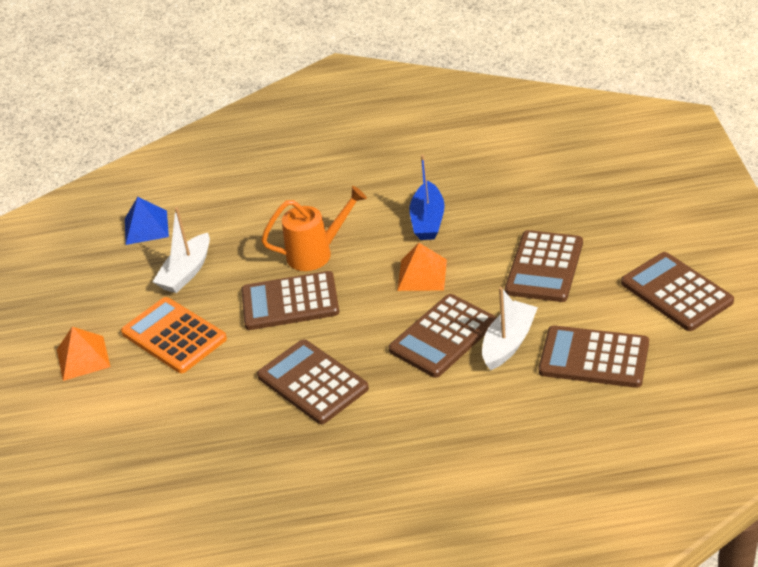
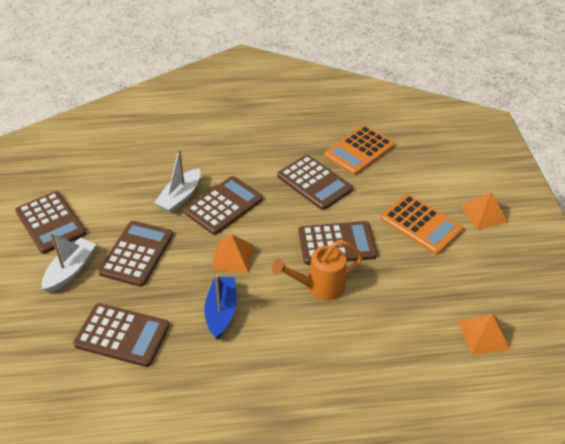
camera: 175 degrees right, 5 degrees up
(146, 227) = (483, 335): blue pyramid -> orange pyramid
(186, 272) = (428, 280): white boat -> white boat (70, 270)
(235, 444) = (359, 151): none -> orange calculator
(594, 358) = (128, 182): brown calculator -> brown calculator (122, 335)

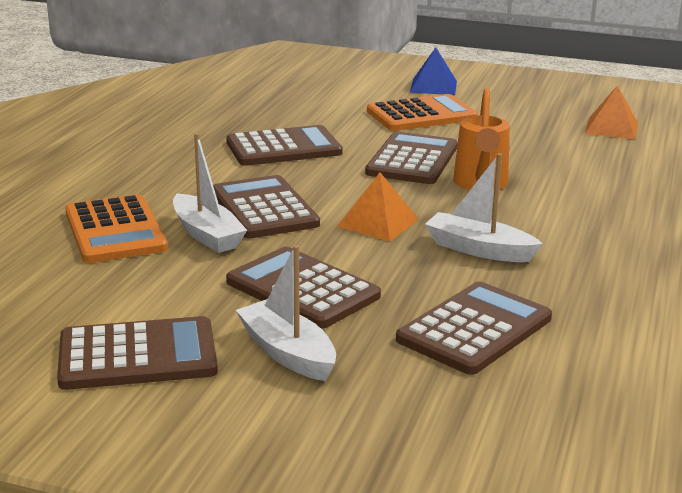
camera: 65 degrees left, 20 degrees down
(221, 312) = (479, 249): blue boat -> white boat
(359, 151) = (252, 113): orange calculator -> orange calculator (115, 230)
(484, 214) = (433, 86): orange pyramid -> blue pyramid

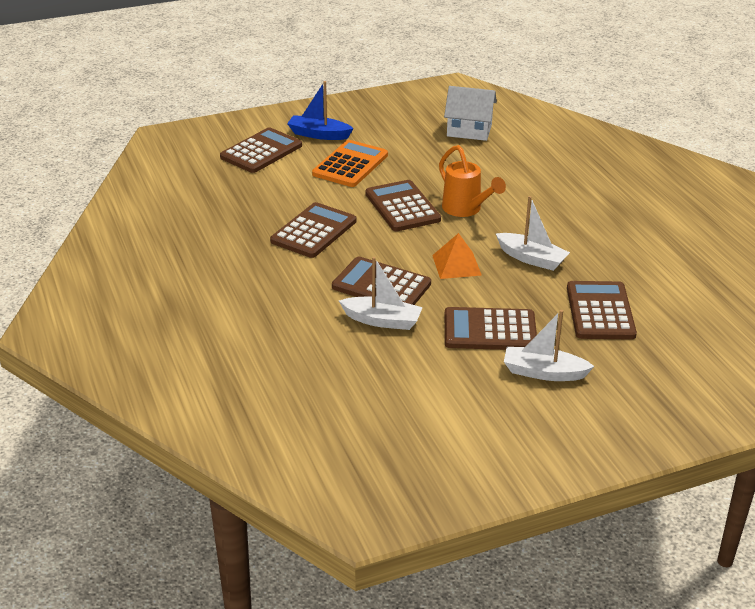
camera: 40 degrees left, 10 degrees up
(115, 230) = (326, 345): orange calculator -> none
(137, 355) = (480, 415): brown calculator -> brown calculator (261, 151)
(433, 86) = (319, 134): blue pyramid -> blue boat
(479, 249) = (531, 258): white boat -> white boat turned 135 degrees counterclockwise
(611, 128) = (469, 130): orange pyramid -> white house

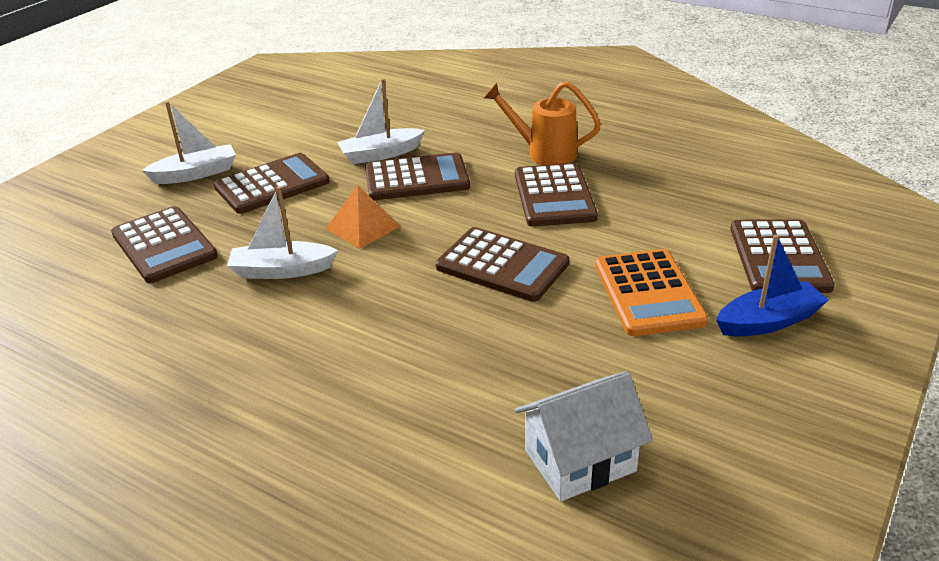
camera: 145 degrees right, 0 degrees up
(466, 210) = (421, 298): orange watering can -> orange watering can (543, 153)

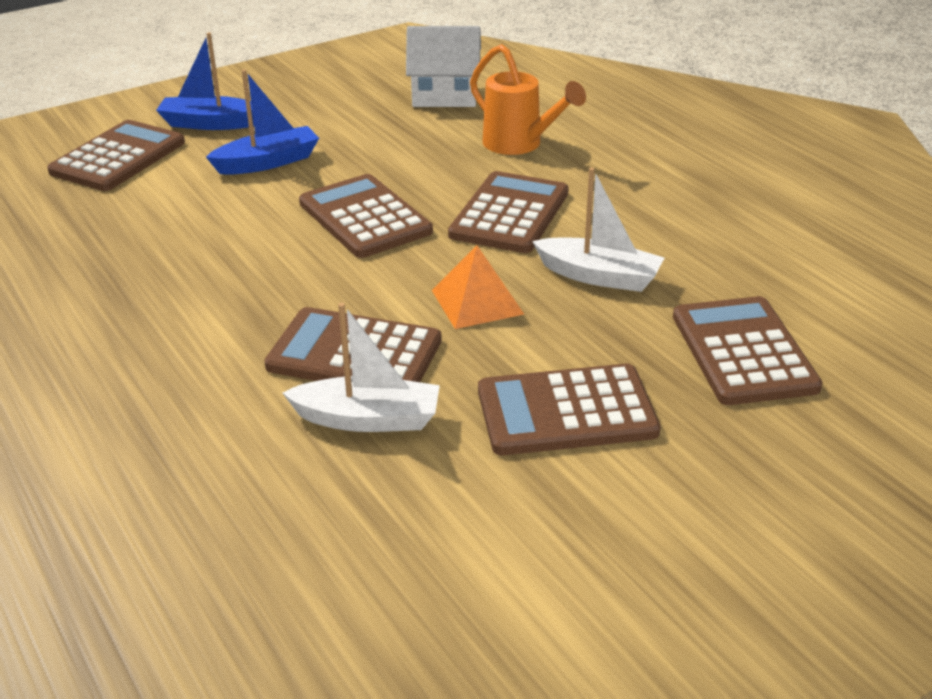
camera: 155 degrees left, 0 degrees up
(195, 174) = (687, 480): white boat -> none
(543, 153) = (148, 340): orange watering can -> orange watering can (520, 145)
(554, 196) = (220, 274): brown calculator -> brown calculator (509, 214)
(648, 293) = (267, 162): orange calculator -> blue boat

